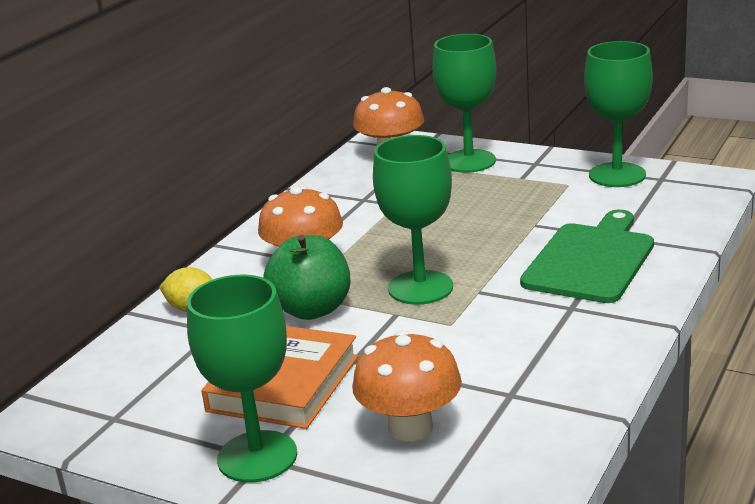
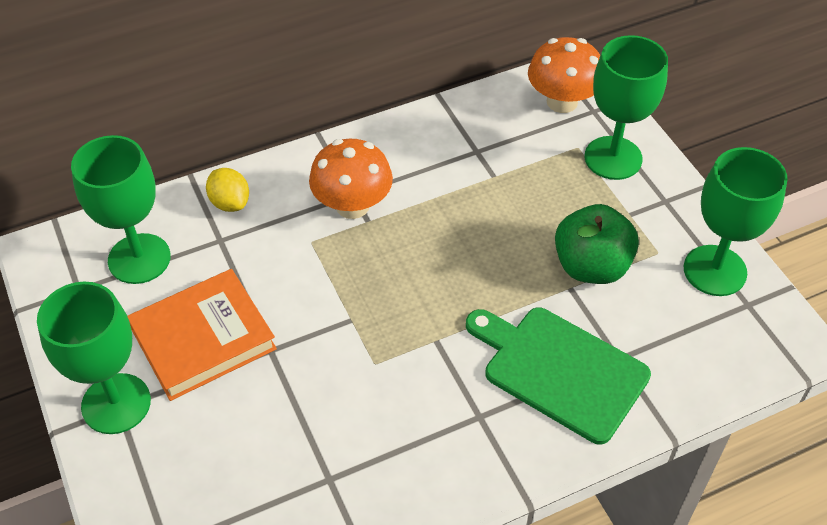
camera: 35 degrees right, 25 degrees up
(312, 310) = (302, 268): green apple -> green apple (591, 266)
(410, 427) = (230, 457): orange mushroom -> none
(420, 288) = (399, 302): green goblet -> green goblet (139, 259)
(591, 260) = (560, 370): green cutting board -> green cutting board turned 120 degrees counterclockwise

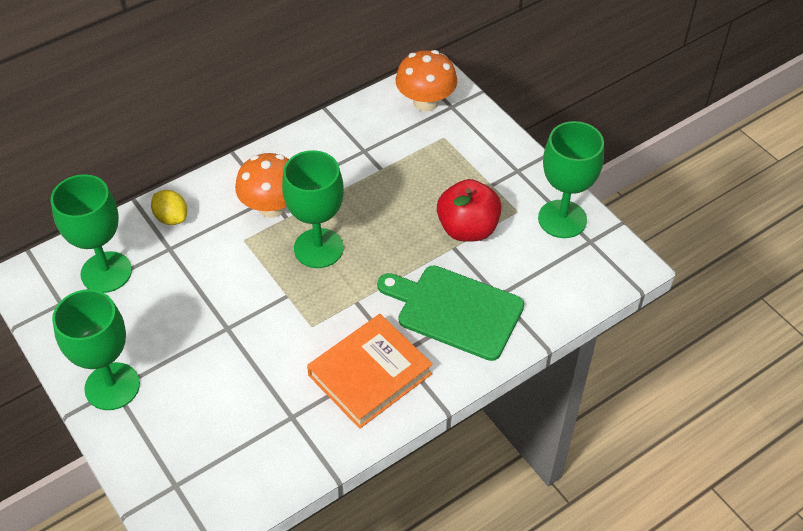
camera: 10 degrees left, 0 degrees up
(203, 338) = (172, 327): orange book -> orange book (370, 374)
(591, 266) = (467, 229): green apple -> red apple
(613, 158) = (472, 142): green goblet -> green goblet (318, 248)

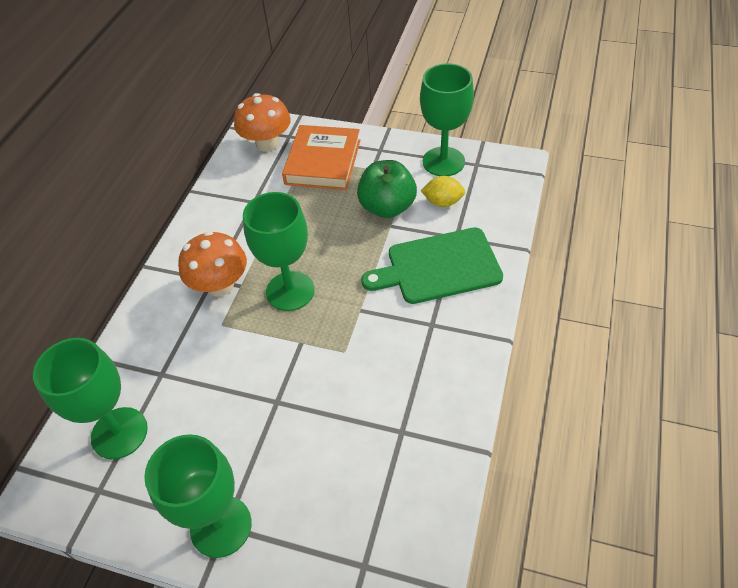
camera: 35 degrees left, 0 degrees up
(171, 218) = (139, 348): yellow lemon -> yellow lemon (443, 202)
(370, 374) = (426, 355): orange book -> orange book (323, 162)
(467, 229) = (387, 207): red apple -> green apple

